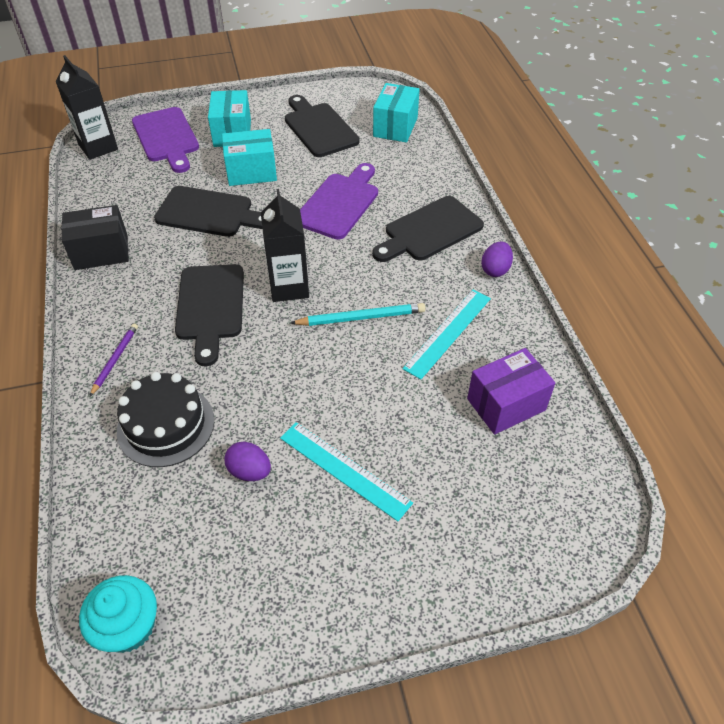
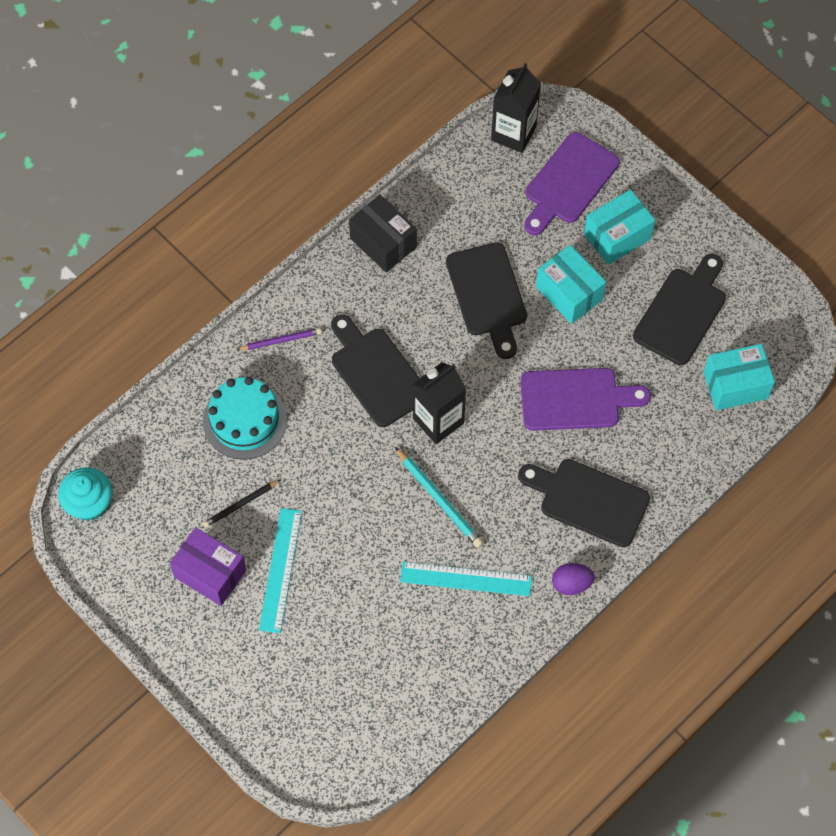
camera: 60 degrees right, 15 degrees up
(166, 425) = (245, 420): black cake -> turquoise cake
(210, 307) = (376, 373): black cutting board -> black cutting board turned 90 degrees clockwise
(249, 471) = (241, 505): purple egg -> black pencil
(506, 404) = (414, 660): purple box -> purple box (210, 573)

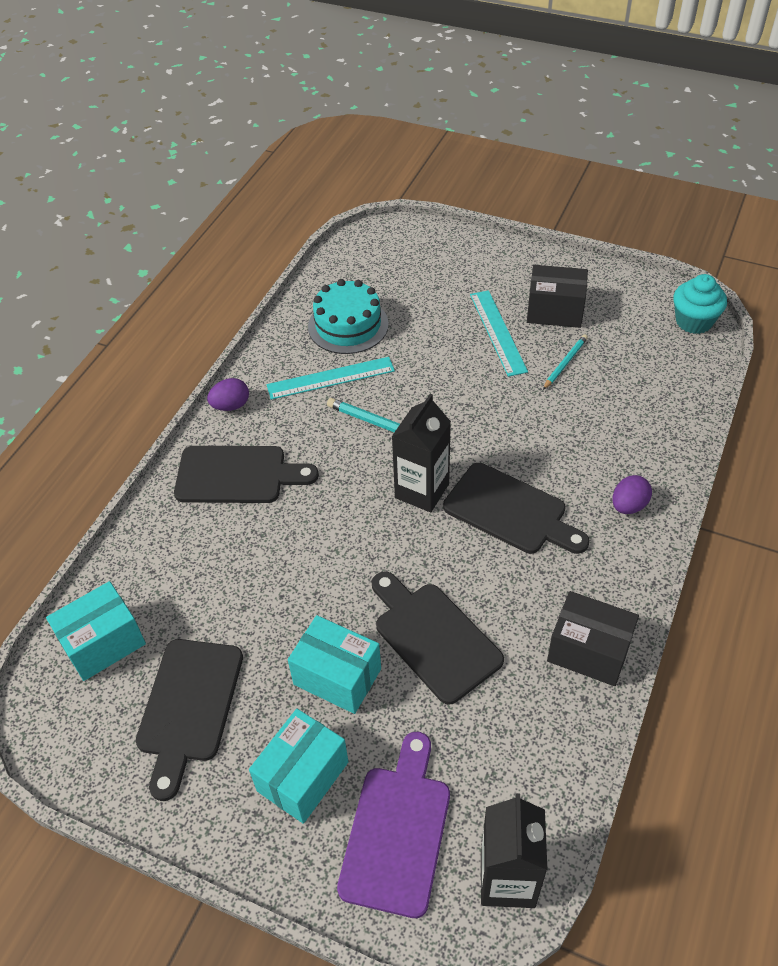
camera: 160 degrees right, 15 degrees down
(210, 573) = (555, 311): purple box -> black box
(241, 505) = (565, 363): black pencil -> turquoise pencil
(245, 420) = (610, 425): turquoise cake -> turquoise cake (348, 325)
(280, 340) = (628, 505): purple pencil -> purple egg
(576, 399) = (285, 562): purple cutting board -> none

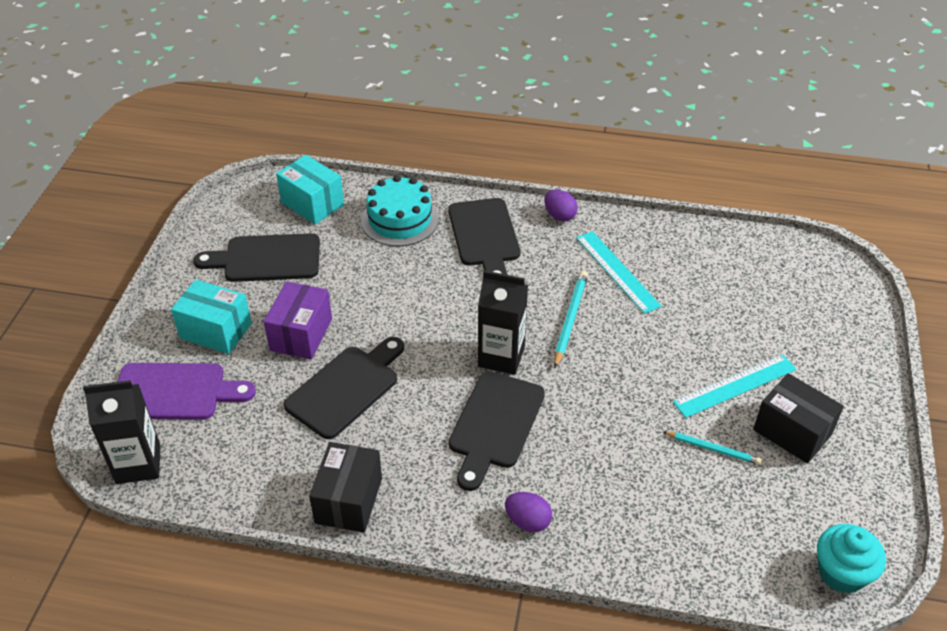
camera: 75 degrees right, 5 degrees down
(337, 676) = (301, 334): turquoise box -> purple box
(348, 325) = (692, 270): turquoise cake -> turquoise cake (400, 220)
(555, 311) = (792, 432): black box -> black box turned 45 degrees counterclockwise

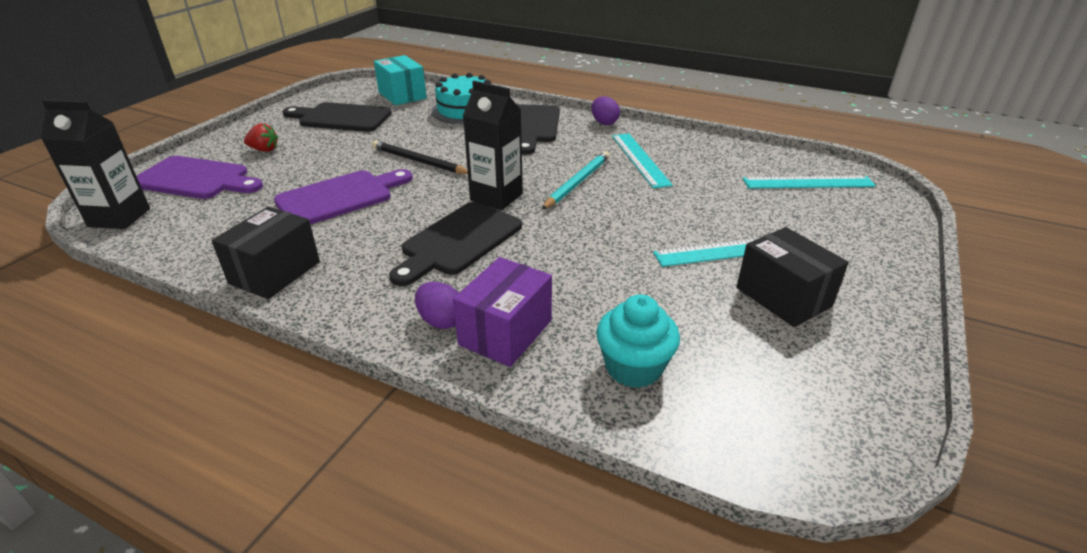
camera: 15 degrees right, 10 degrees down
(216, 331) = (264, 150): turquoise box -> red strawberry
(301, 334) = (330, 161): purple box -> purple box (505, 332)
(346, 388) = (340, 197): black cutting board -> purple cutting board
(396, 318) = (419, 161): none -> black pencil
(713, 449) = (682, 296): turquoise pencil -> none
(782, 277) = (808, 182): none -> turquoise ruler
(841, 573) = (811, 446): turquoise cupcake -> turquoise cupcake (633, 367)

